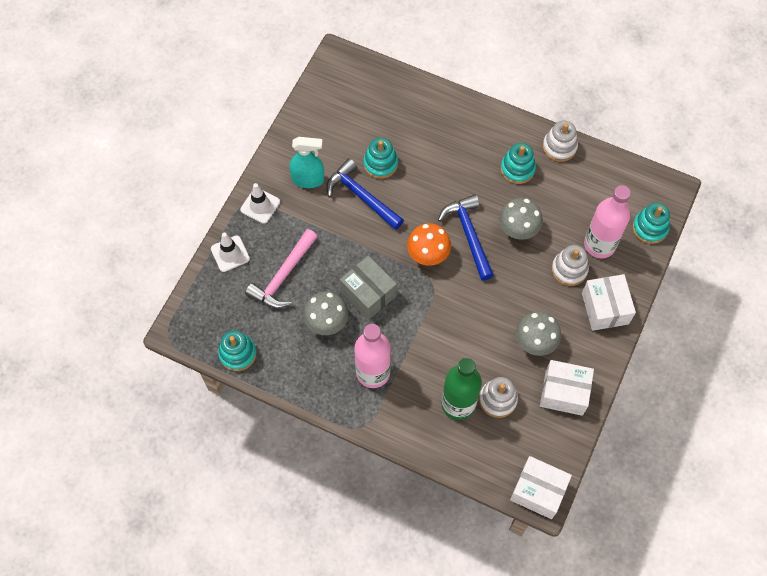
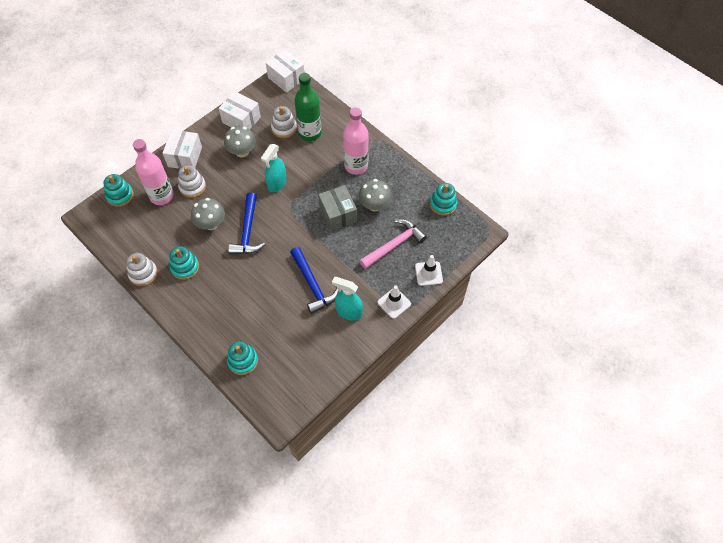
camera: 160 degrees left, 5 degrees down
(380, 163) = (286, 306): turquoise stacking toy -> turquoise stacking toy (243, 361)
(428, 254) = (284, 227): orange mushroom -> none
(465, 310) = (277, 183): none -> turquoise spray bottle

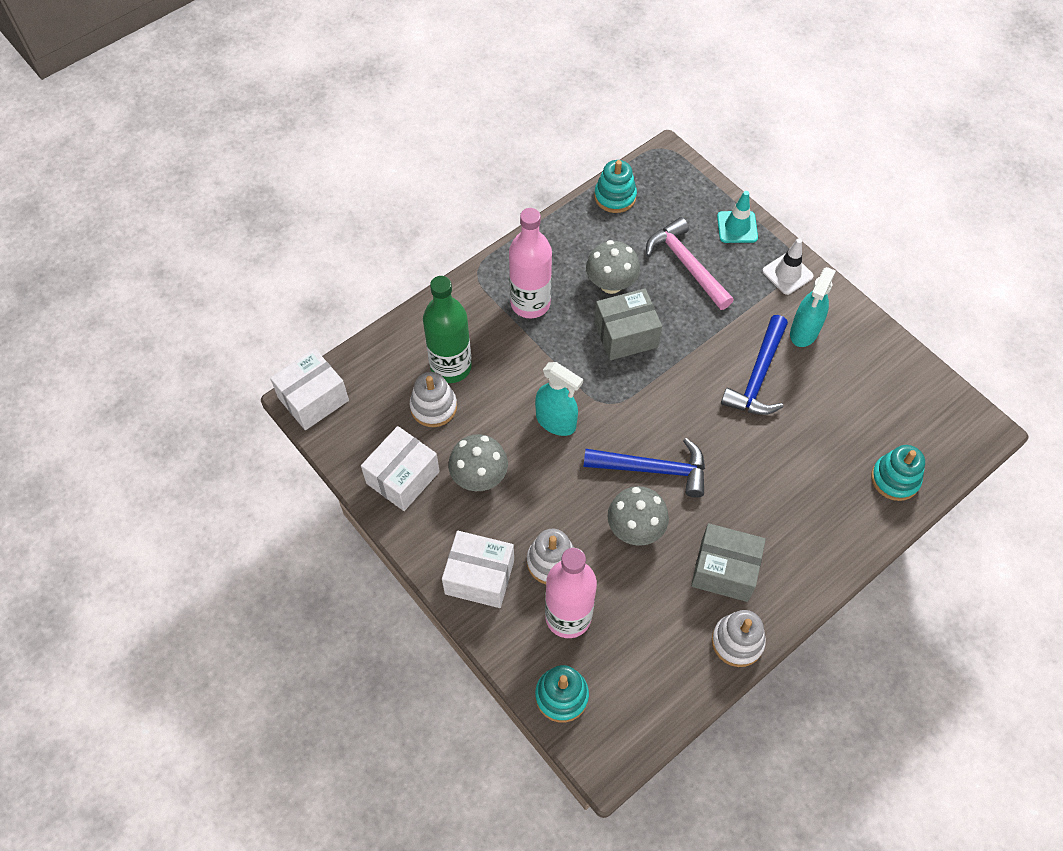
camera: 85 degrees left, 0 degrees up
(185, 267) = (724, 570): turquoise stacking toy -> grey box
(313, 285) = (758, 377): blue hammer -> blue hammer turned 135 degrees clockwise
(428, 273) = (737, 227): white traffic cone -> turquoise traffic cone

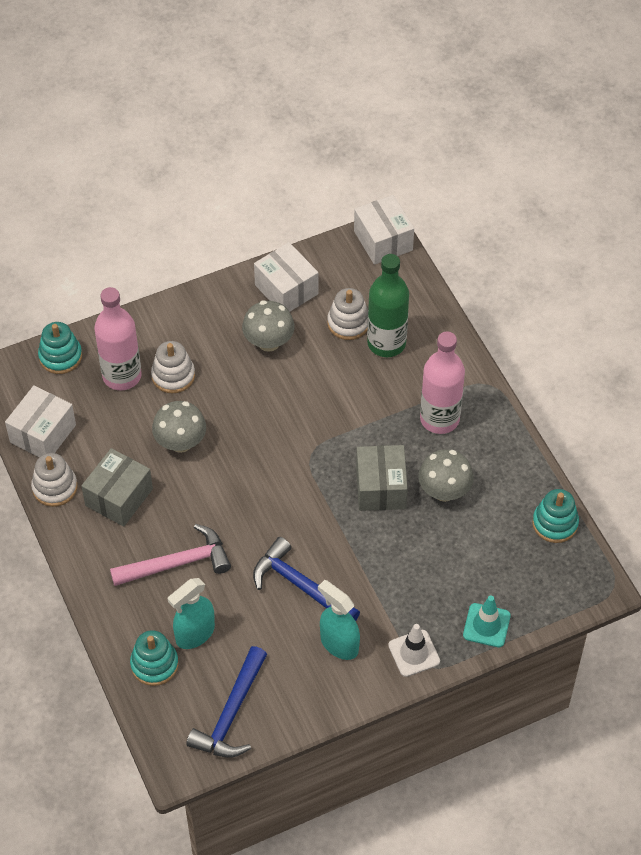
camera: 105 degrees right, 5 degrees down
(479, 577) = (178, 324): white box -> white box (43, 433)
(556, 422) = (304, 409): turquoise spray bottle -> turquoise spray bottle (195, 634)
(653, 469) = (232, 471): blue hammer -> blue hammer (231, 714)
(686, 264) = (450, 563): pink hammer -> pink hammer (178, 563)

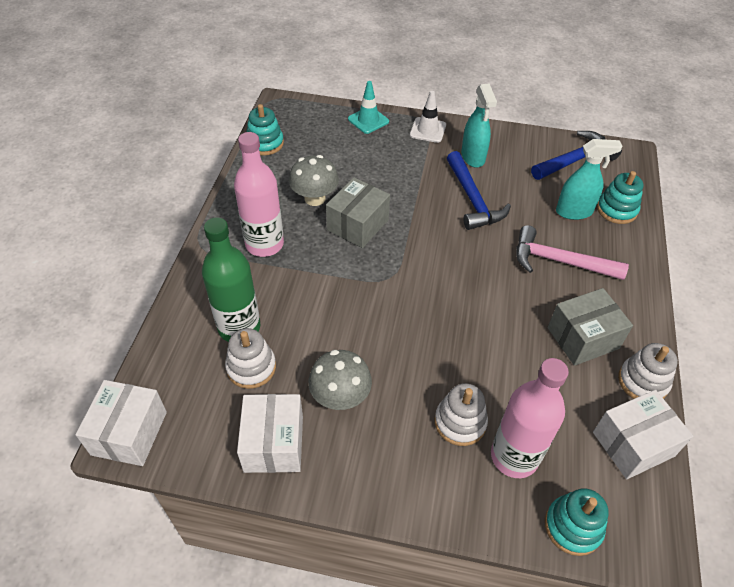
camera: 145 degrees left, 5 degrees down
(180, 442) = (495, 352): grey mushroom -> none

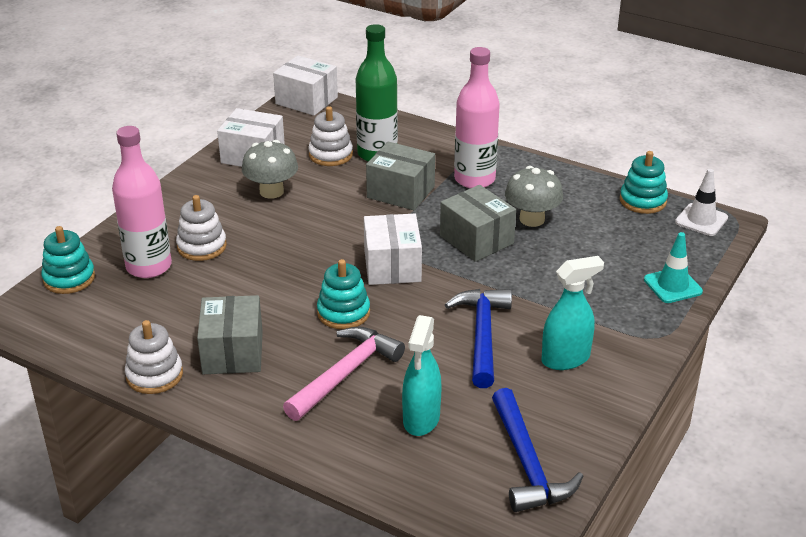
camera: 110 degrees right, 15 degrees down
(304, 291) = (400, 192): none -> grey box
(428, 130) = (638, 333): white traffic cone -> white traffic cone (701, 220)
(473, 157) = (566, 359): turquoise spray bottle -> turquoise spray bottle turned 150 degrees clockwise
(473, 199) = (482, 335): blue hammer -> blue hammer turned 90 degrees clockwise
(616, 210) = (406, 464): turquoise stacking toy -> turquoise stacking toy (343, 313)
(633, 444) = (102, 340): white box -> white box (392, 266)

